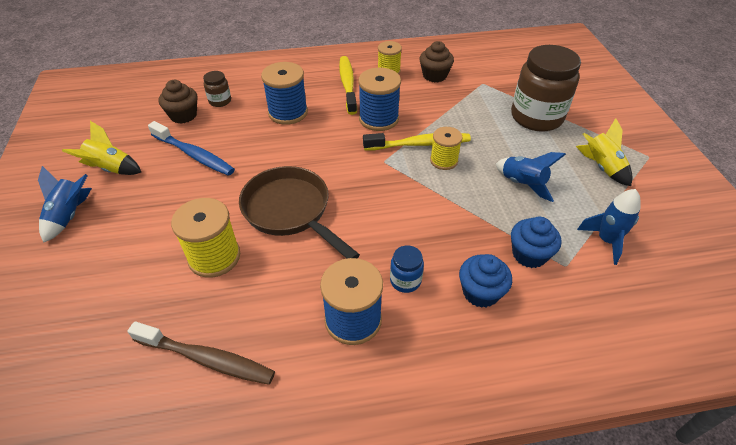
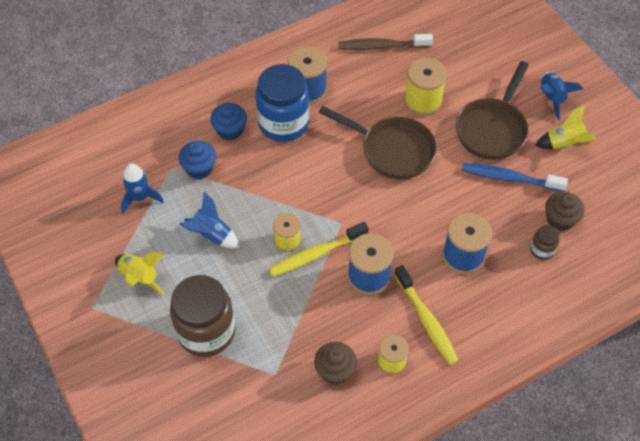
camera: 160 degrees right, 10 degrees up
(166, 202) = (492, 129): none -> brown pan
(405, 280) = (283, 123): blue jar -> blue jar, size x2.24

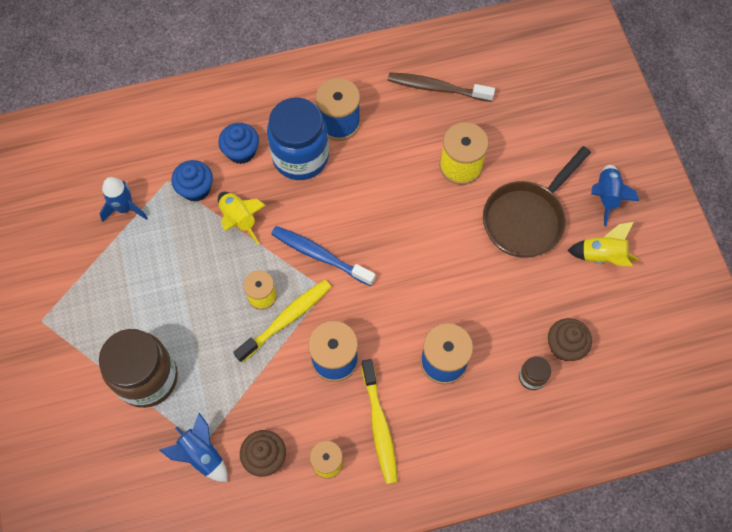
camera: 15 degrees right, 10 degrees up
(140, 277) = (98, 299): yellow rocket -> yellow rocket (239, 219)
(211, 234) = (185, 269): blue rocket -> blue rocket (202, 455)
(315, 254) = (286, 319): yellow toothbrush -> yellow toothbrush turned 150 degrees clockwise
(392, 150) = (407, 217): brown pan -> none
(509, 178) = (525, 282): blue toothbrush -> blue toothbrush (320, 255)

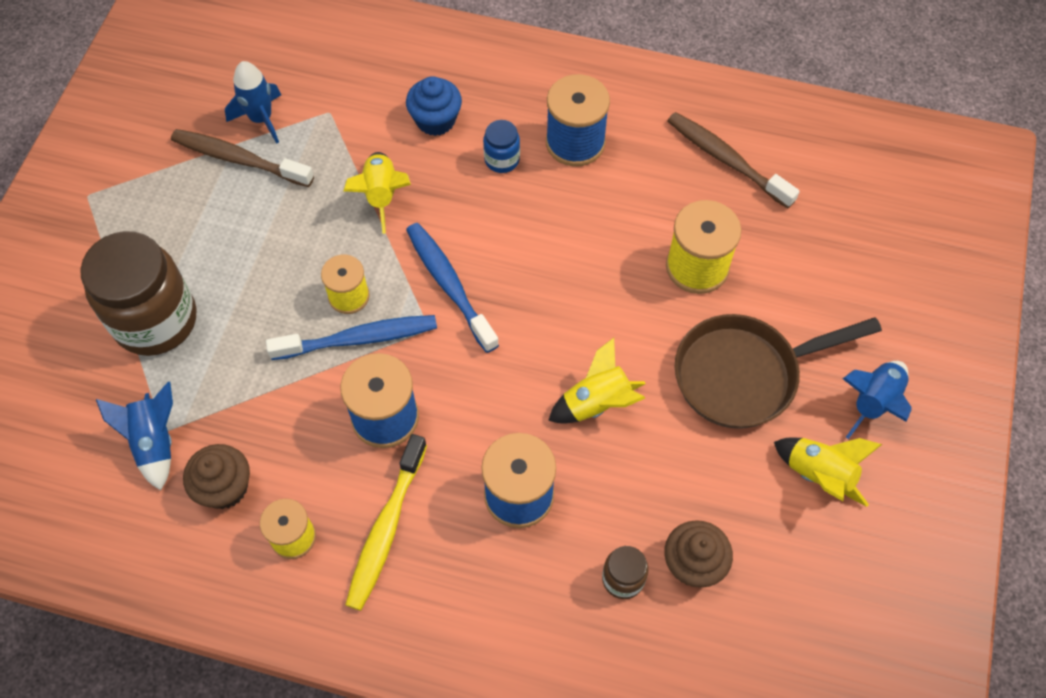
camera: 30 degrees right, 5 degrees down
(128, 243) = (238, 159): none -> brown toothbrush
(196, 189) = (355, 136): blue cupcake -> none
(286, 319) = (359, 339): yellow toothbrush -> blue toothbrush
(300, 157) = (502, 160): blue jar -> blue jar, size x0.45
(454, 281) = (596, 403): none -> yellow rocket

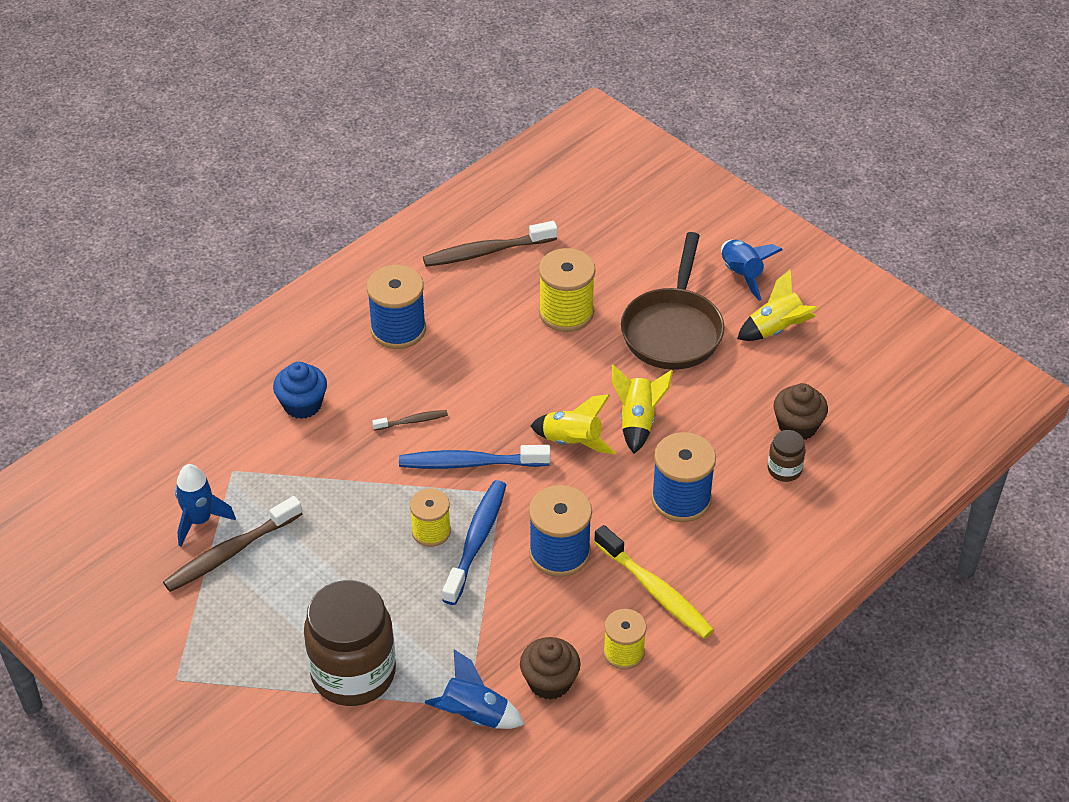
camera: 60 degrees left, 15 degrees down
(381, 195) = (349, 470): yellow rocket -> yellow rocket (572, 442)
(471, 213) = (412, 421): none -> brown toothbrush
(502, 160) = (377, 380): blue jar -> none

